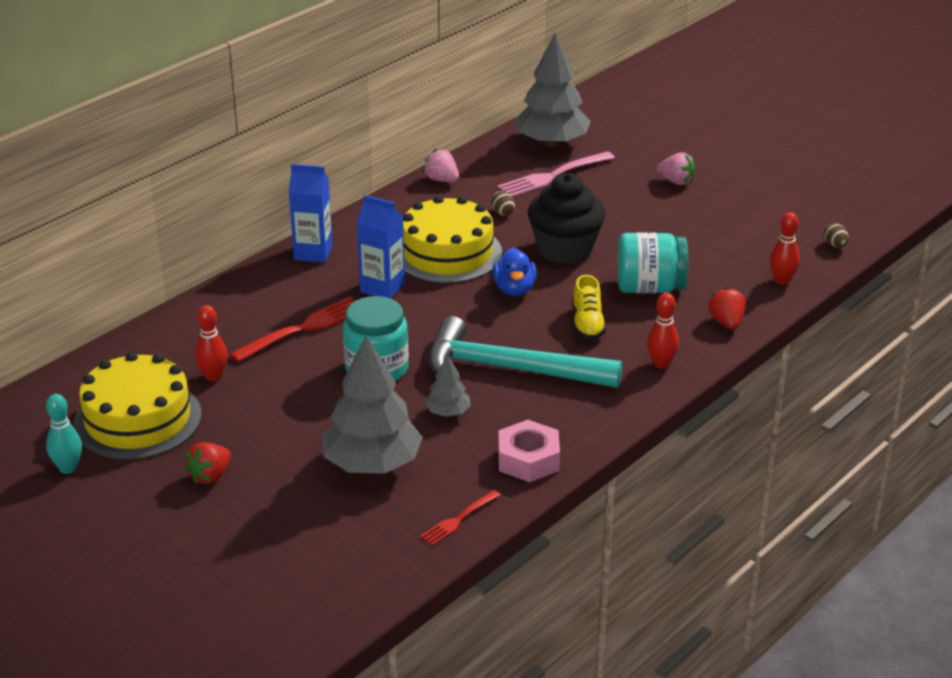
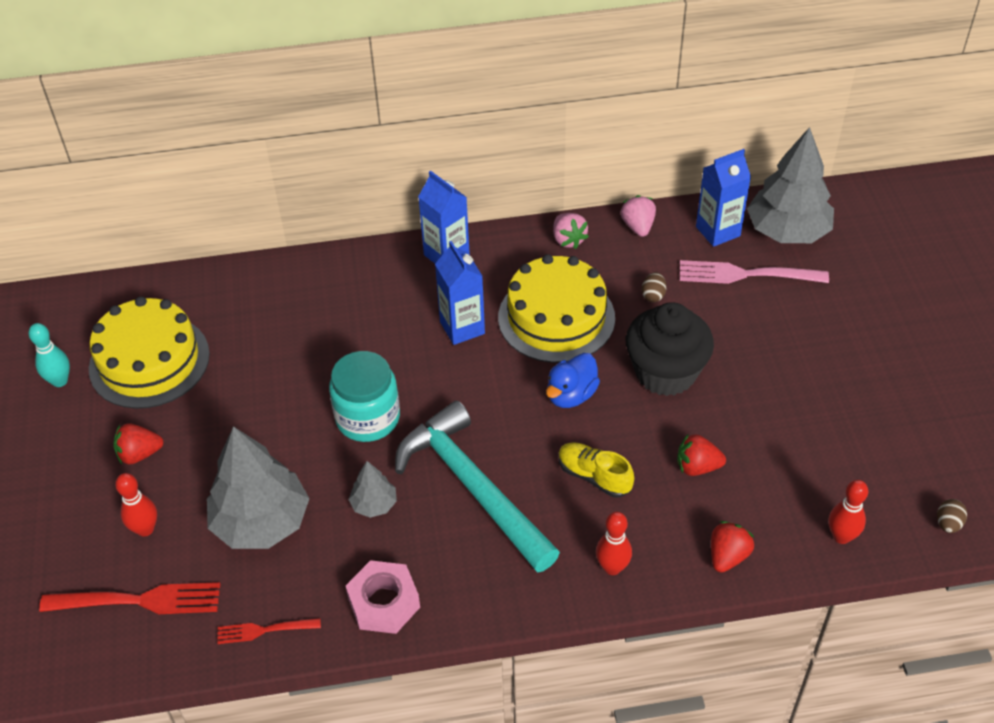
camera: 40 degrees right, 15 degrees up
(213, 376) = (242, 349): red bowling pin -> red bowling pin (145, 529)
(303, 328) = (356, 337): red fork -> red fork (139, 601)
(503, 161) = (718, 231): none -> blue carton
(587, 324) = (594, 476): yellow shoe -> yellow shoe turned 90 degrees clockwise
(649, 288) = (697, 467): turquoise jar -> red strawberry
(676, 182) = (863, 346): pink strawberry -> pink strawberry (568, 240)

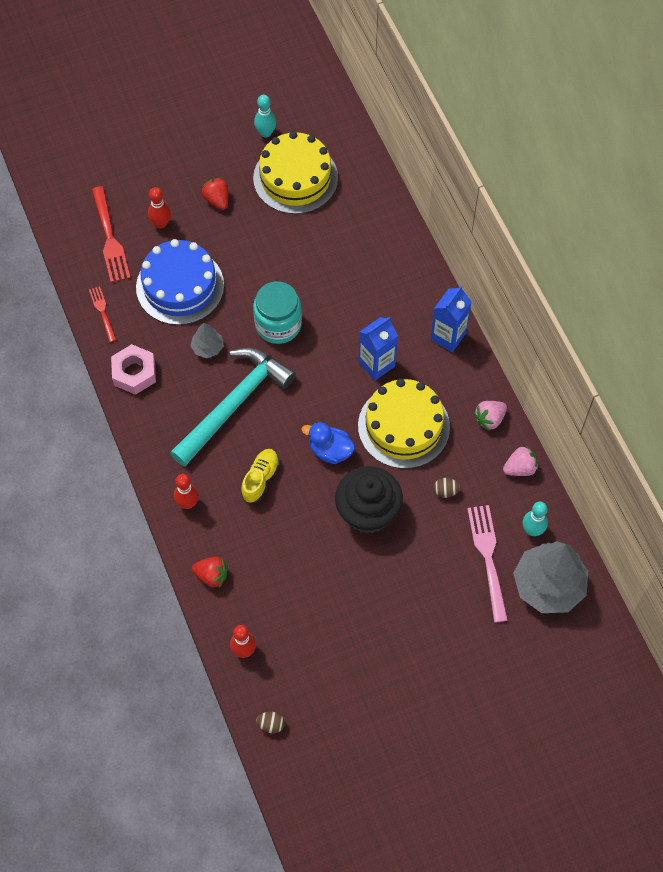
camera: 75 degrees right, 15 degrees up
(261, 522) = (180, 286): grey tree -> blue cake
(697, 467) = (284, 546): red strawberry -> none
(718, 231) = (532, 530): blue carton -> turquoise bowling pin

